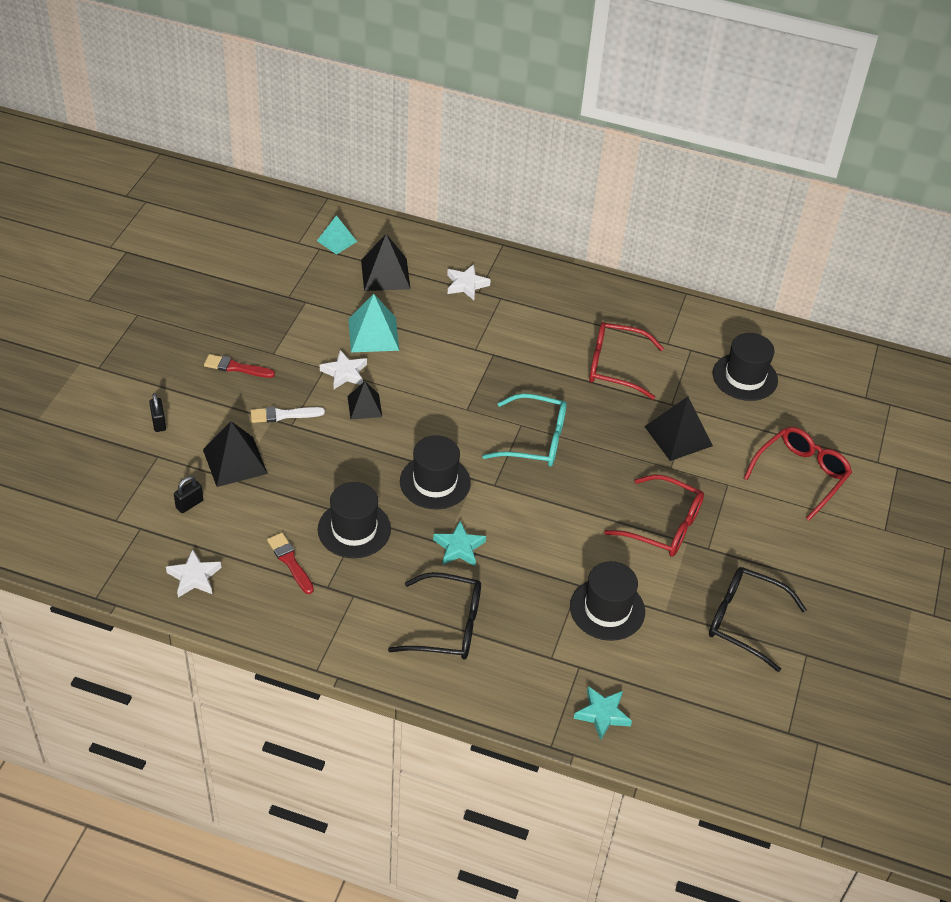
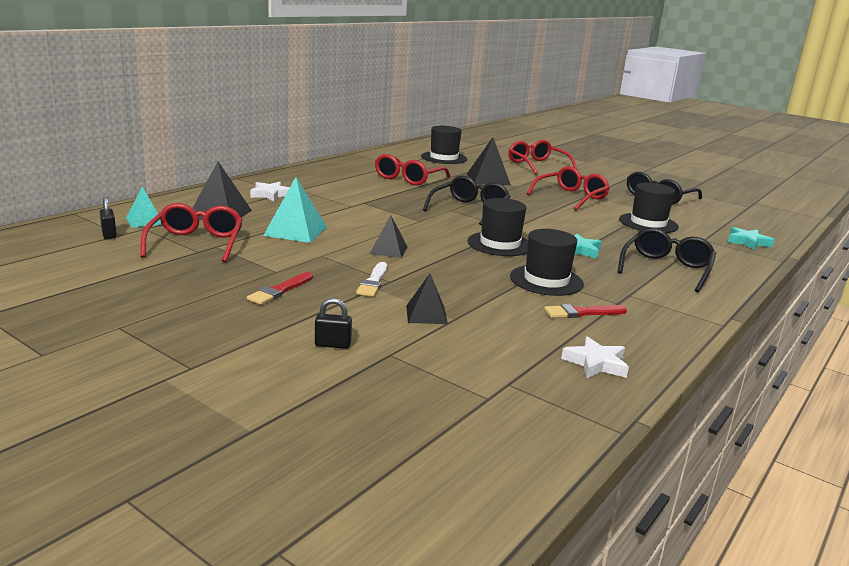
camera: 70 degrees left, 25 degrees down
(189, 504) = (480, 348): black padlock -> black padlock (109, 234)
(235, 461) = (426, 314): black pyramid -> black pyramid, size x0.64
(304, 289) = (196, 243): none -> red glasses
(344, 373) = (336, 249): white star -> none
(535, 440) = (470, 209): turquoise glasses -> black glasses

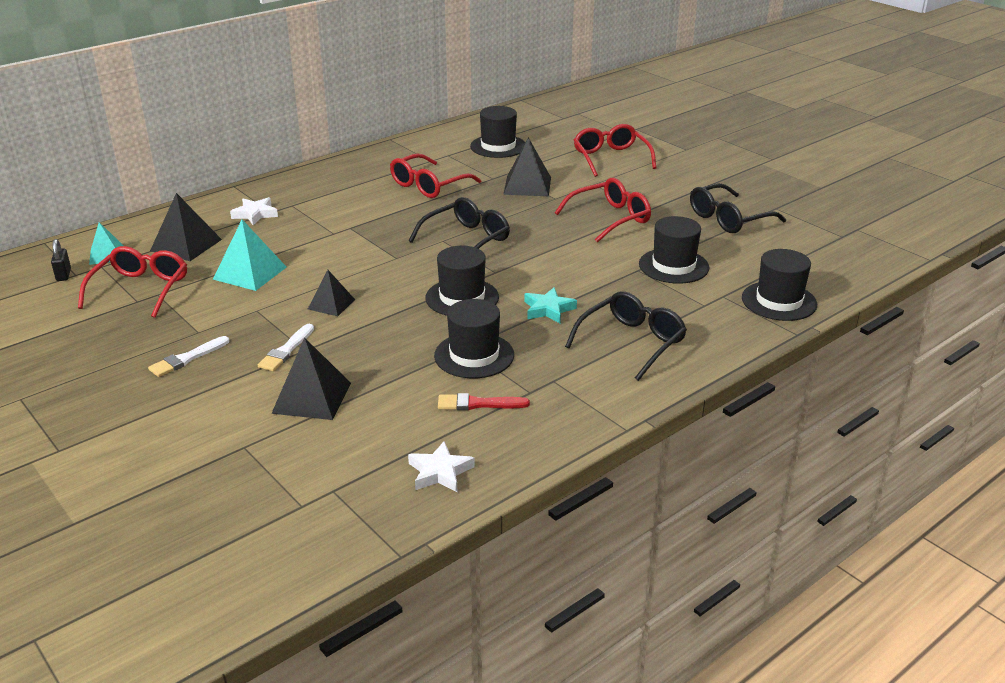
camera: 15 degrees right, 10 degrees up
(280, 290) = (187, 359): red brush -> white brush
(332, 344) = (197, 431): black padlock -> none
(426, 314) = (312, 397): black pyramid -> black pyramid, size x1.57
(748, 242) = (779, 301): turquoise star -> black hat

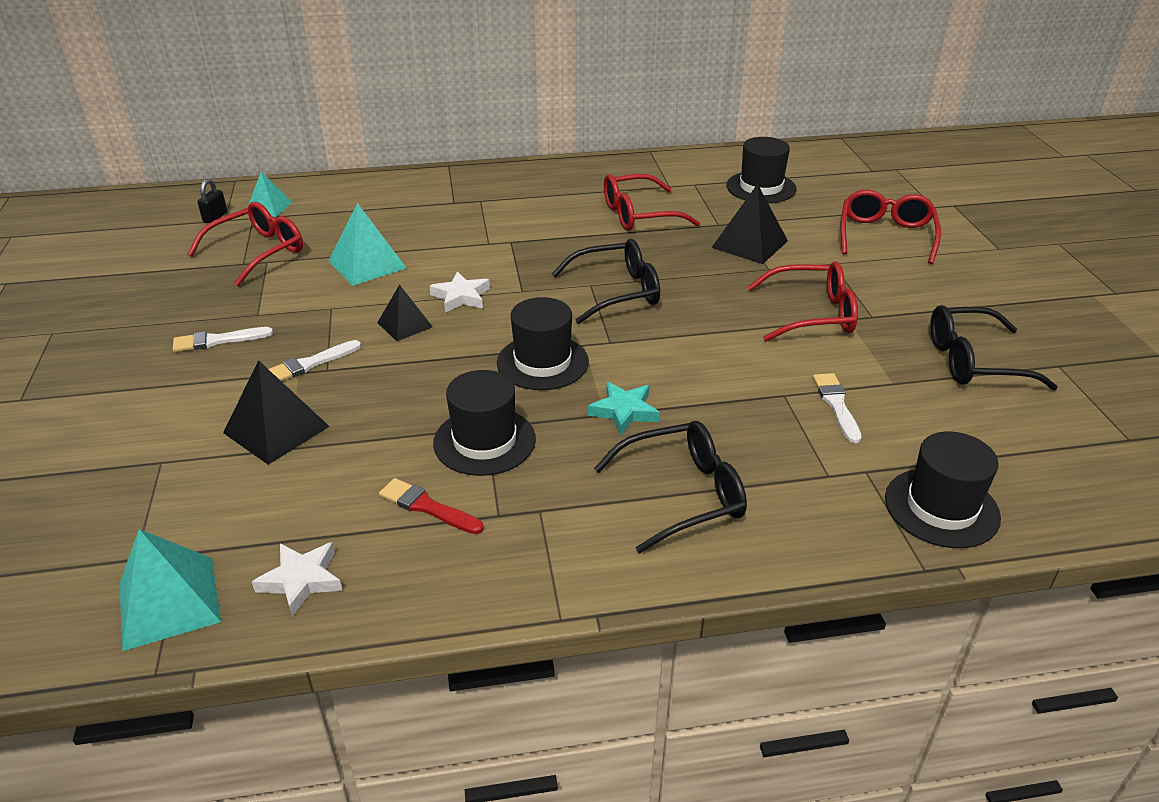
camera: 30 degrees right, 5 degrees up
(186, 245) = (343, 216): black pyramid -> none
(255, 214) = (436, 201): white star -> white star (461, 297)
(360, 518) = (169, 602): none -> turquoise pyramid
(673, 266) = (836, 405): black hat -> white brush

